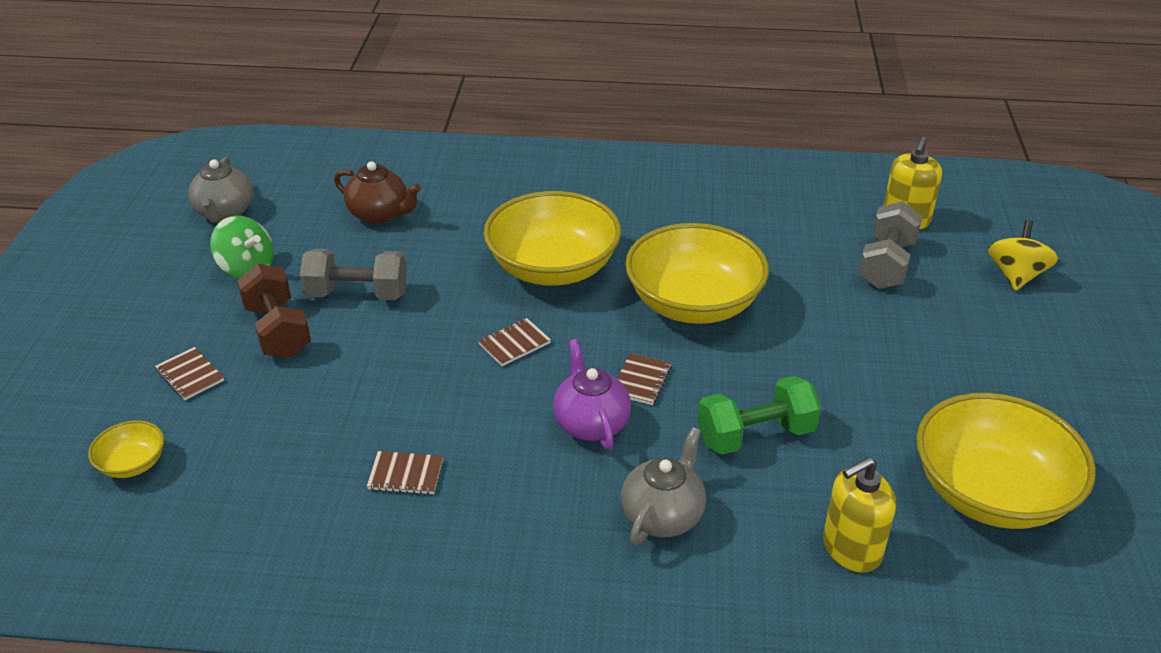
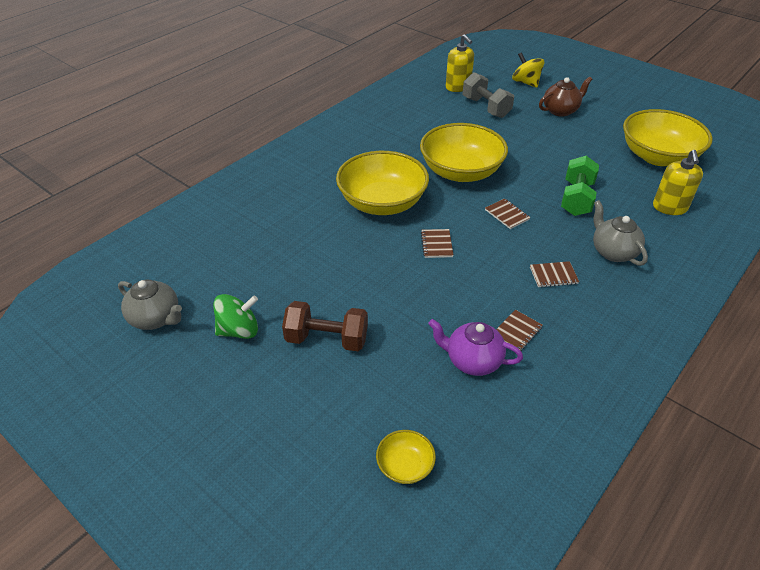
camera: 55 degrees left, 5 degrees up
(190, 375) = (333, 402): brown notebook -> brown notebook (553, 275)
(357, 294) = (325, 288): grey dumbbell -> none
(379, 214) = (249, 246): brown teapot -> brown teapot (561, 110)
(591, 423) = (527, 245): purple teapot -> purple teapot (472, 361)

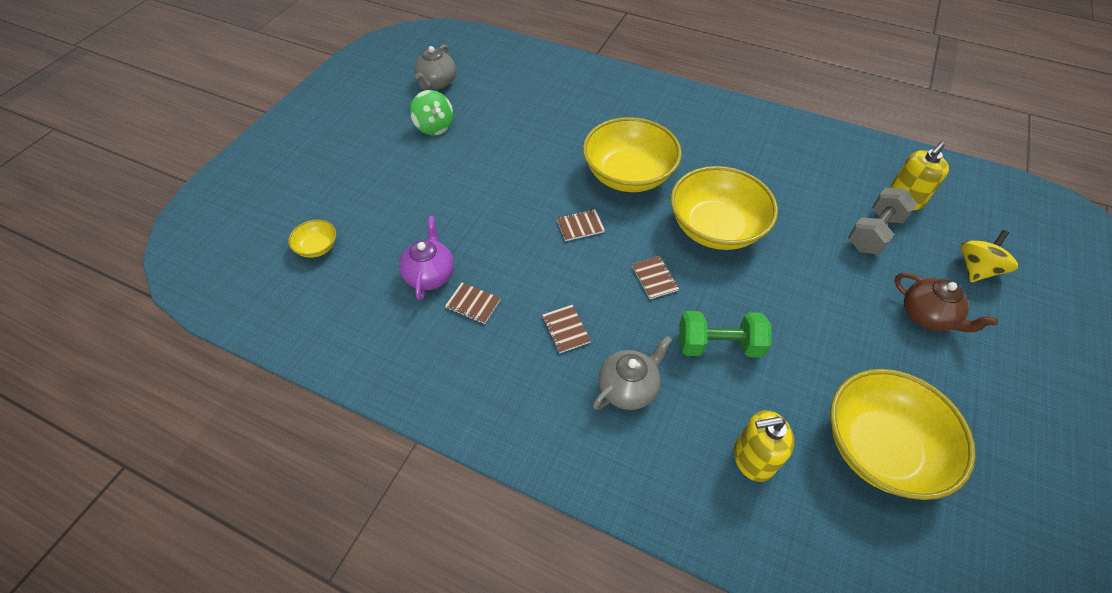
camera: 75 degrees right, 10 degrees up
(327, 339) = (436, 176): brown dumbbell -> none
(507, 215) = (654, 278): brown notebook -> brown notebook turned 60 degrees counterclockwise

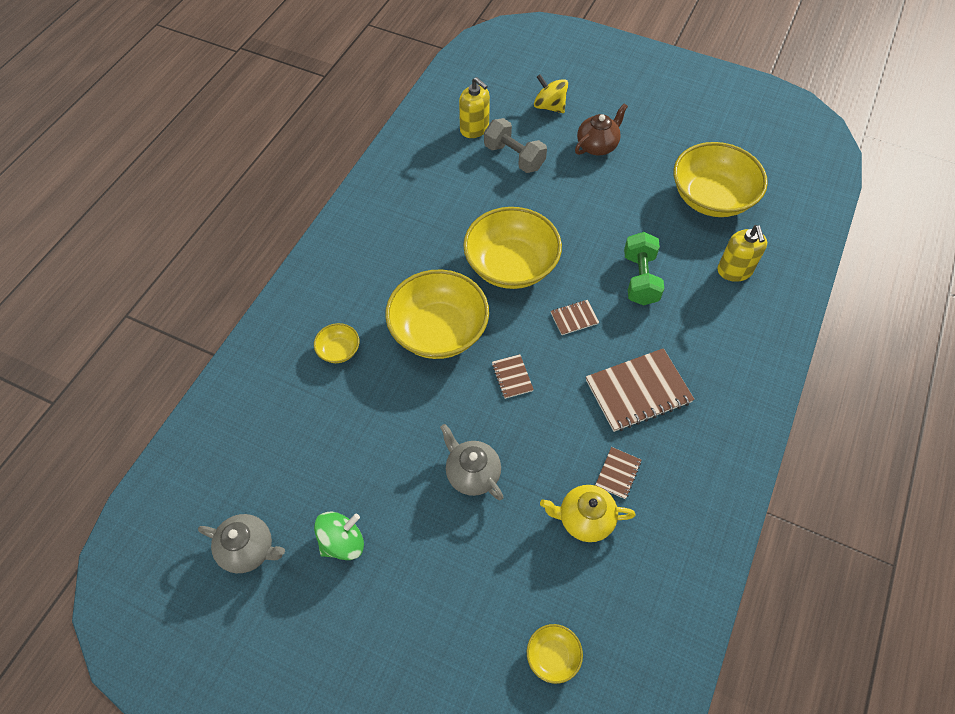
camera: 90 degrees left, 5 degrees up
(430, 275) = (584, 519): purple teapot -> yellow teapot
(565, 329) = (638, 391): brown notebook -> brown notebook, size x2.07
(602, 115) = (339, 350): none -> yellow bowl
(628, 388) = (689, 345): grey teapot -> grey teapot (472, 473)

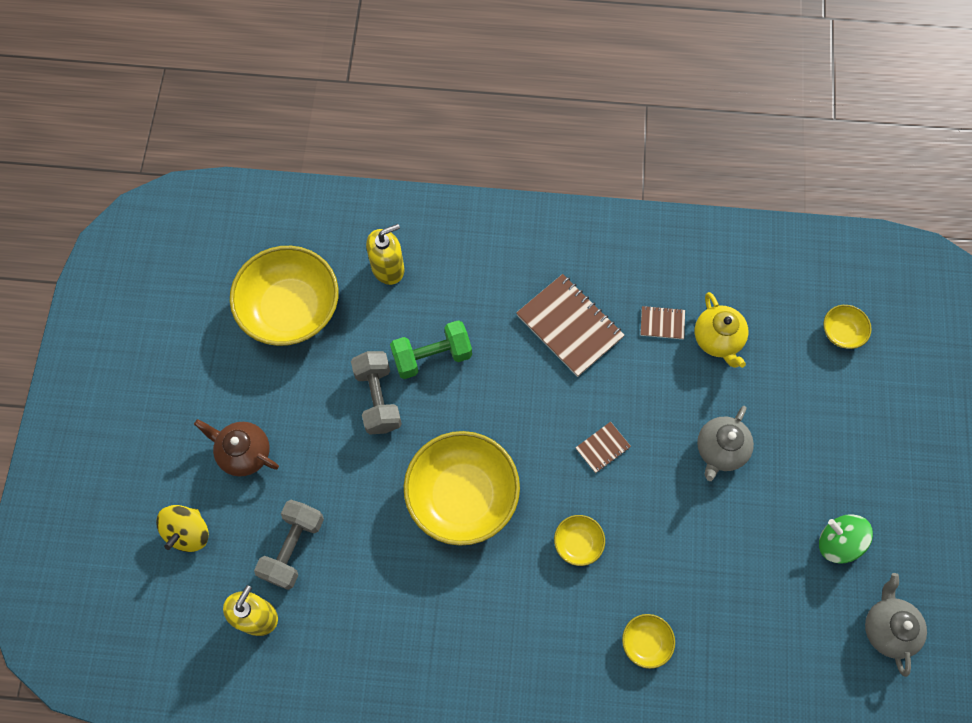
camera: 110 degrees left, 10 degrees up
(438, 330) = (578, 543): yellow bowl -> yellow bowl, size x0.44
(574, 318) = (508, 408): brown notebook -> none
(614, 233) = (378, 398): none -> grey dumbbell

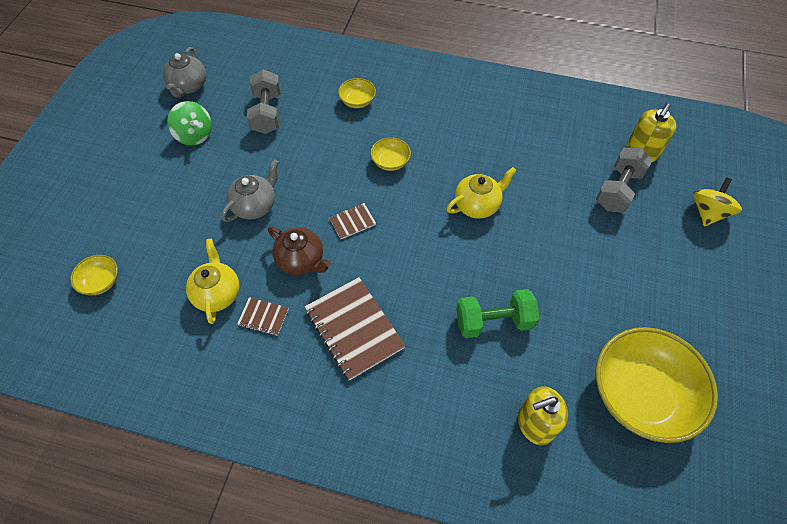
camera: 170 degrees left, 10 degrees down
(244, 453) = (670, 265): brown teapot -> brown teapot (301, 260)
(378, 398) = (547, 291): grey dumbbell -> grey dumbbell (267, 113)
(462, 495) = (477, 205): yellow bowl -> yellow teapot

